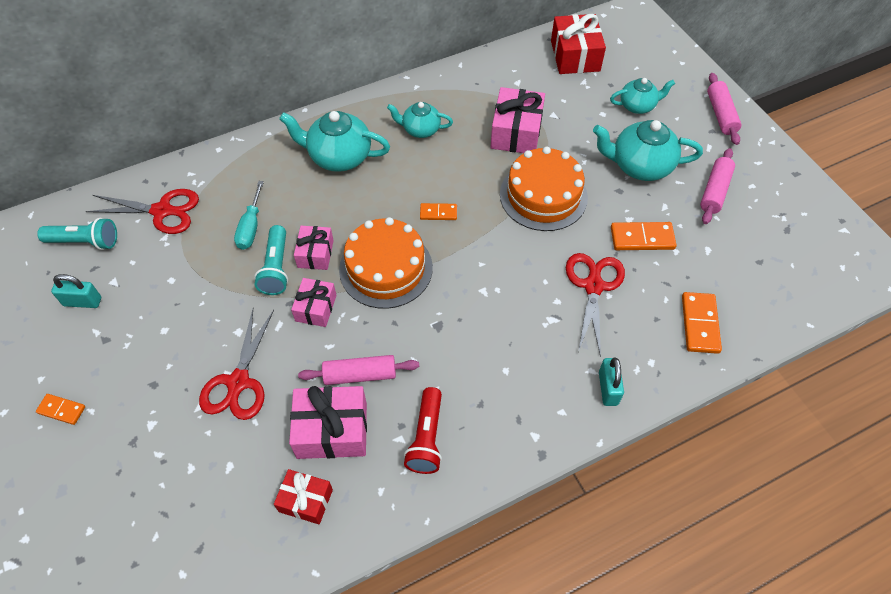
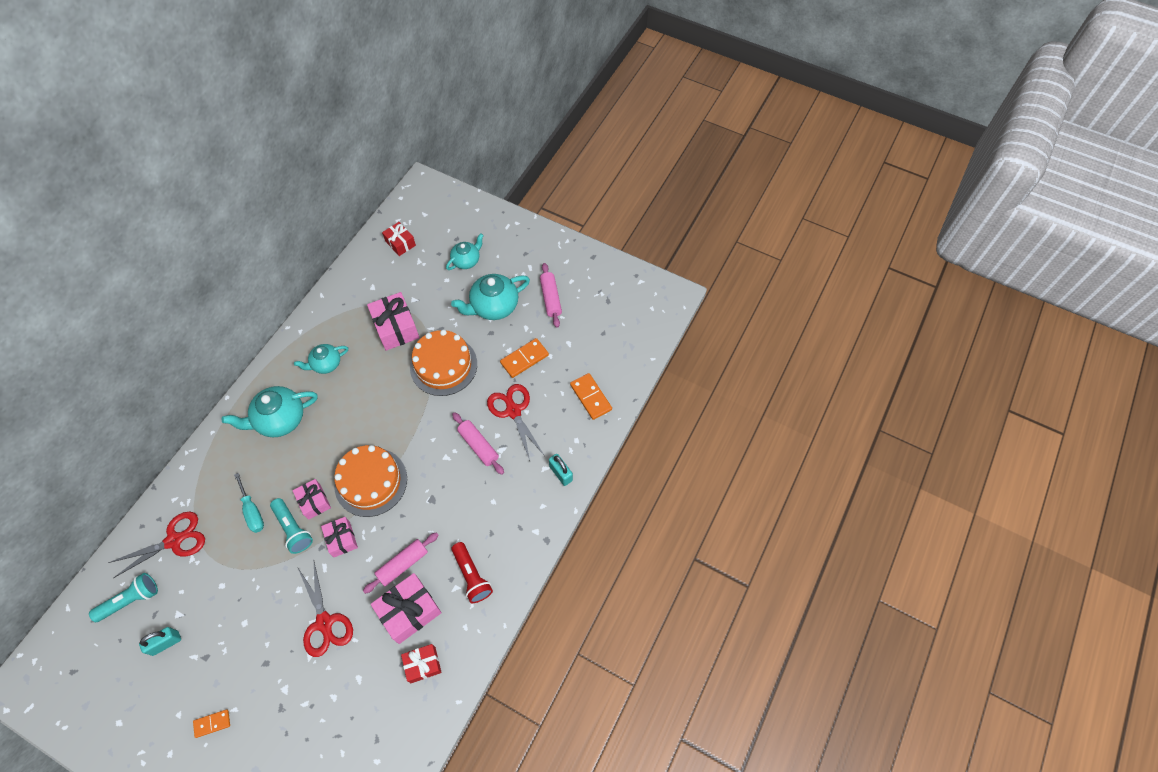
camera: 35 degrees left, 5 degrees up
(438, 213) = (380, 420): orange domino -> none
(575, 56) = (400, 243): red gift -> red gift, size x0.61
(721, 114) = (524, 237): pink rolling pin -> pink rolling pin (478, 446)

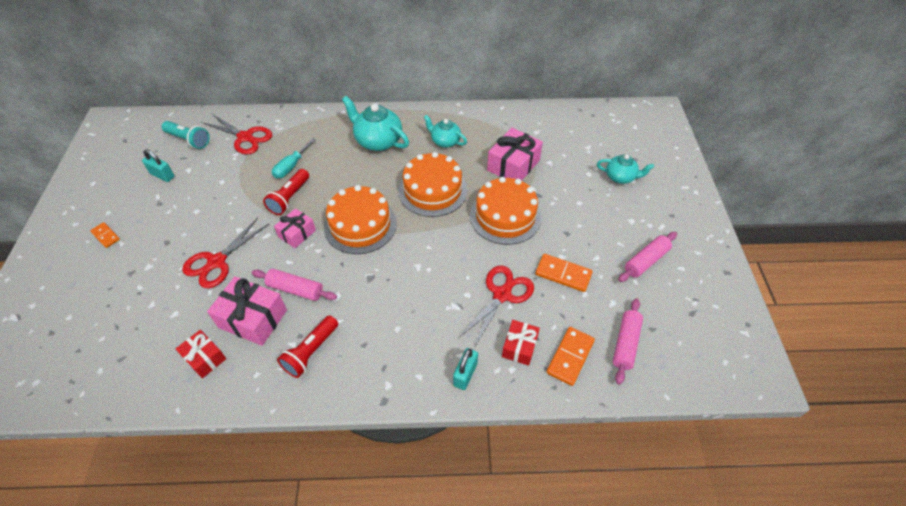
camera: 60 degrees right, 10 degrees down
(293, 529) = (289, 198): turquoise flashlight -> red flashlight
(314, 502) = (320, 198): pink gift -> none
(375, 404) = (432, 190): none -> orange cake
(400, 243) = (592, 127): red gift -> red gift (519, 347)
(478, 446) = (446, 285): pink rolling pin -> pink rolling pin (625, 344)
(493, 306) = (595, 221): turquoise teapot -> none

